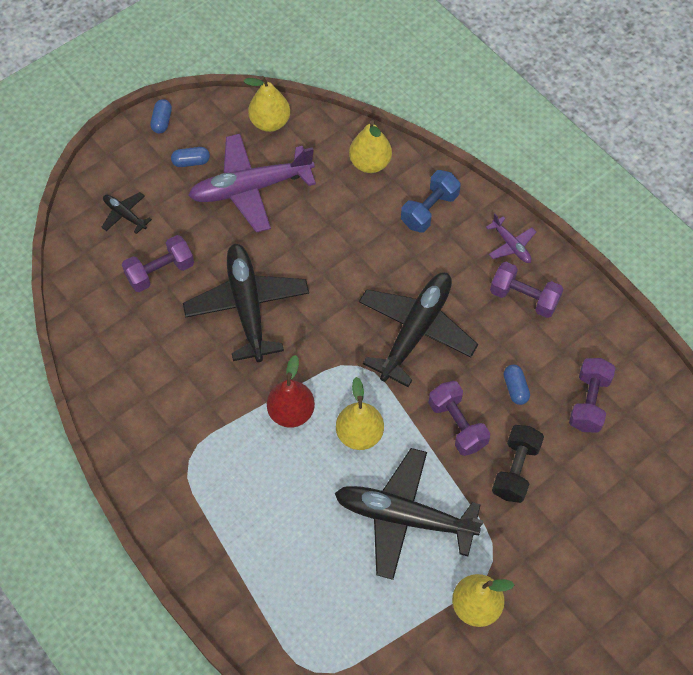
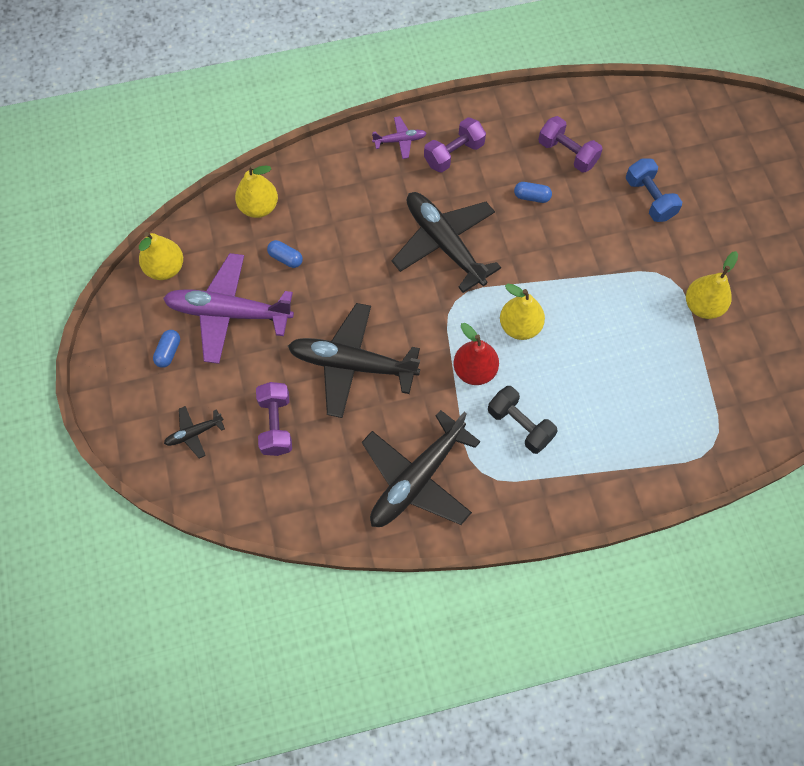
camera: 65 degrees left, 5 degrees up
(162, 121) = (105, 360): blue capsule -> blue capsule (285, 258)
(251, 188) = (228, 313): purple plane -> purple plane turned 90 degrees clockwise
(404, 517) = (608, 325): black plane -> black plane (417, 479)
(429, 210) = (333, 183): blue dumbbell -> blue dumbbell (649, 199)
(457, 425) = (544, 251): purple dumbbell -> none
(515, 470) = (602, 228): black dumbbell -> black dumbbell (520, 425)

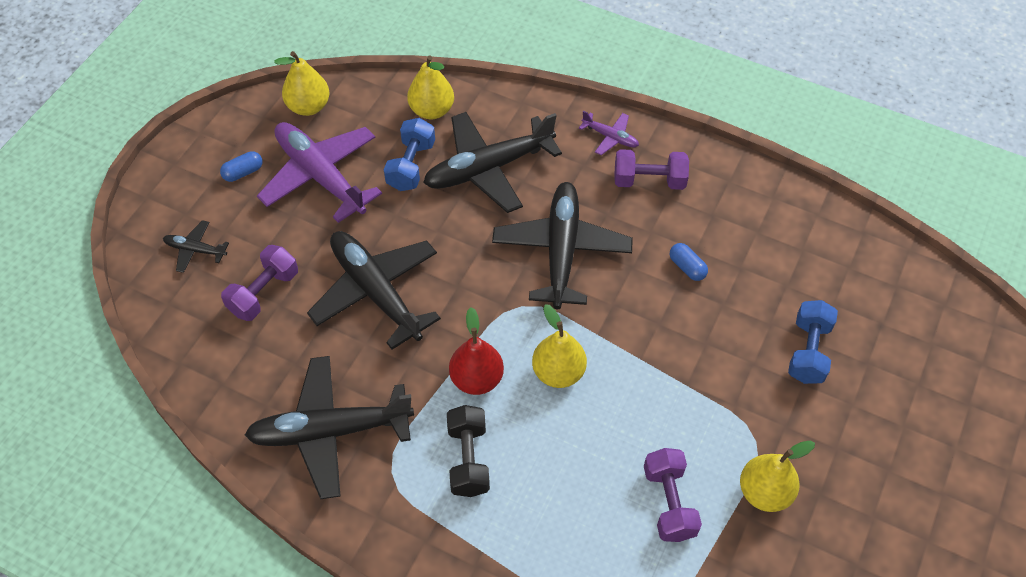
camera: 40 degrees right, 10 degrees down
(285, 258) = (411, 166): blue capsule -> blue dumbbell
(341, 222) = (488, 168): none -> black plane
(567, 153) = (762, 253): purple dumbbell -> purple dumbbell (669, 503)

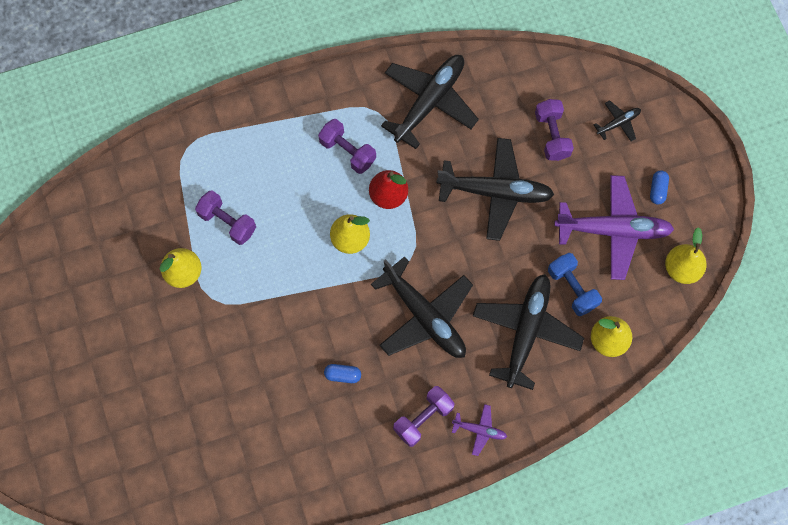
camera: 135 degrees right, 15 degrees up
(468, 459) = (347, 152): black dumbbell -> purple dumbbell
(610, 137) = (479, 430): purple plane -> purple plane turned 150 degrees counterclockwise
(808, 351) = (226, 383): blue dumbbell -> none

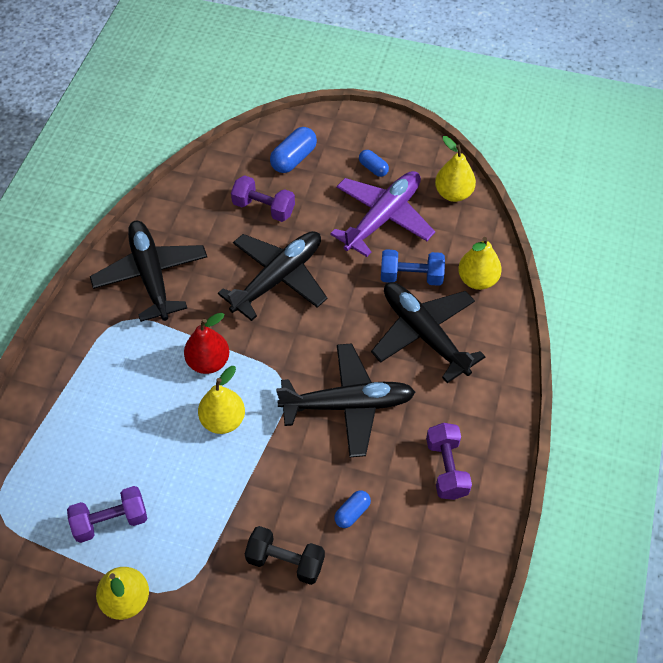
camera: 55 degrees left, 15 degrees down
(277, 354) = (285, 561): none -> black dumbbell
(347, 152) = (137, 369): purple dumbbell -> none
(479, 430) = (490, 428): purple plane -> none
(618, 123) = (293, 159): black plane -> blue capsule

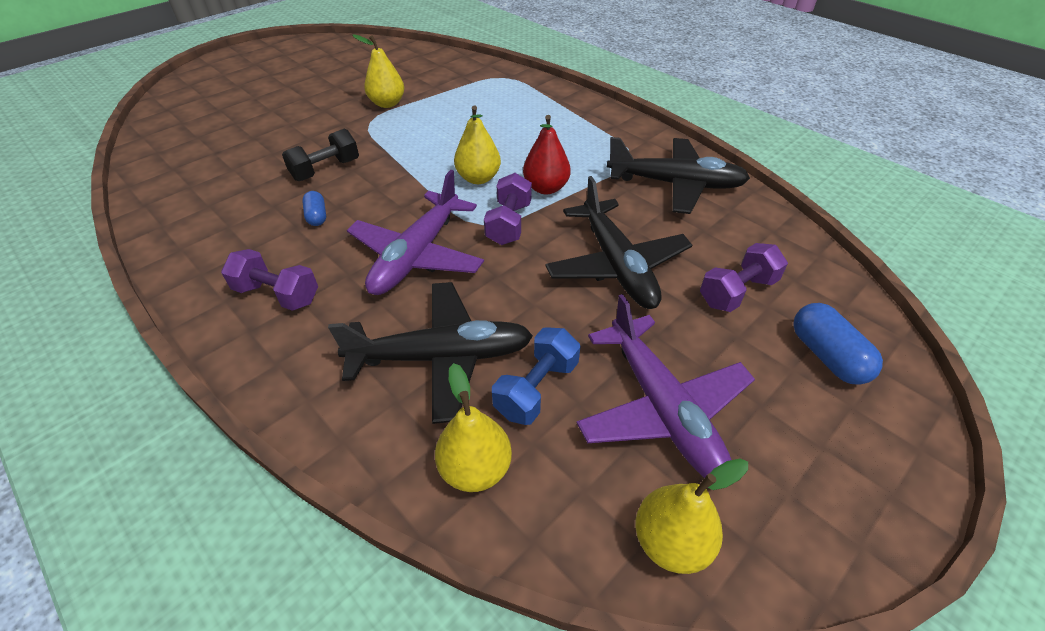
camera: 120 degrees right, 10 degrees down
(111, 521) = (449, 111): purple dumbbell -> purple dumbbell (509, 224)
(348, 405) = (417, 255): black plane -> purple plane
(373, 168) = (776, 446): blue capsule -> none

